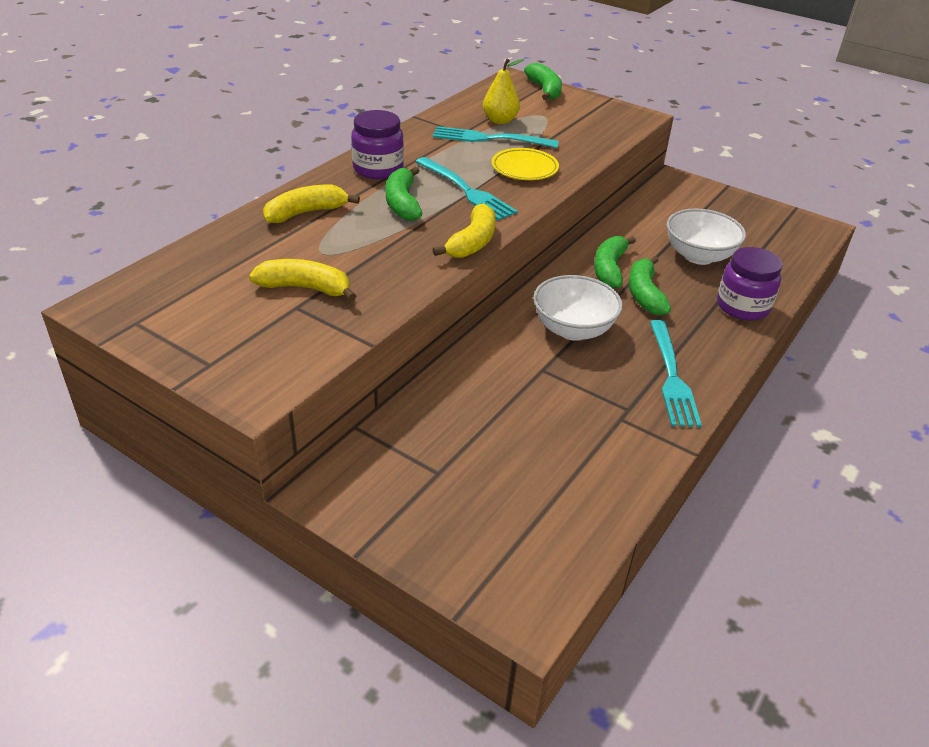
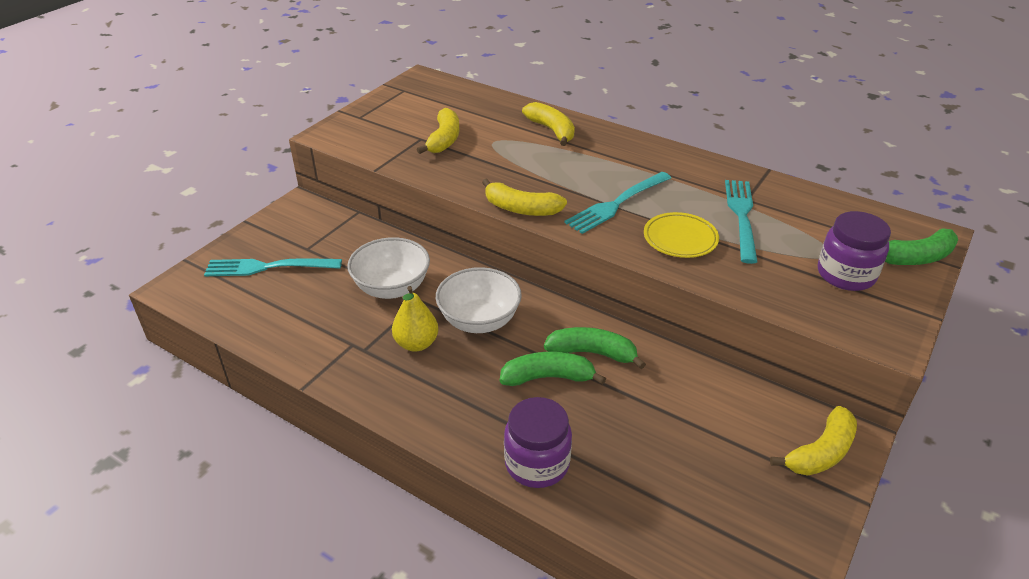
camera: 90 degrees right, 0 degrees up
(378, 169) = (640, 156): purple jar -> purple jar (845, 275)
(402, 203) = (581, 171): green banana -> none
(500, 121) = (794, 223): yellow pear -> yellow pear (416, 343)
(672, 376) = (408, 384): turquoise fork -> turquoise fork (268, 267)
(691, 191) = (820, 452): none -> yellow banana
(698, 256) = (643, 436): white bowl -> white bowl (392, 288)

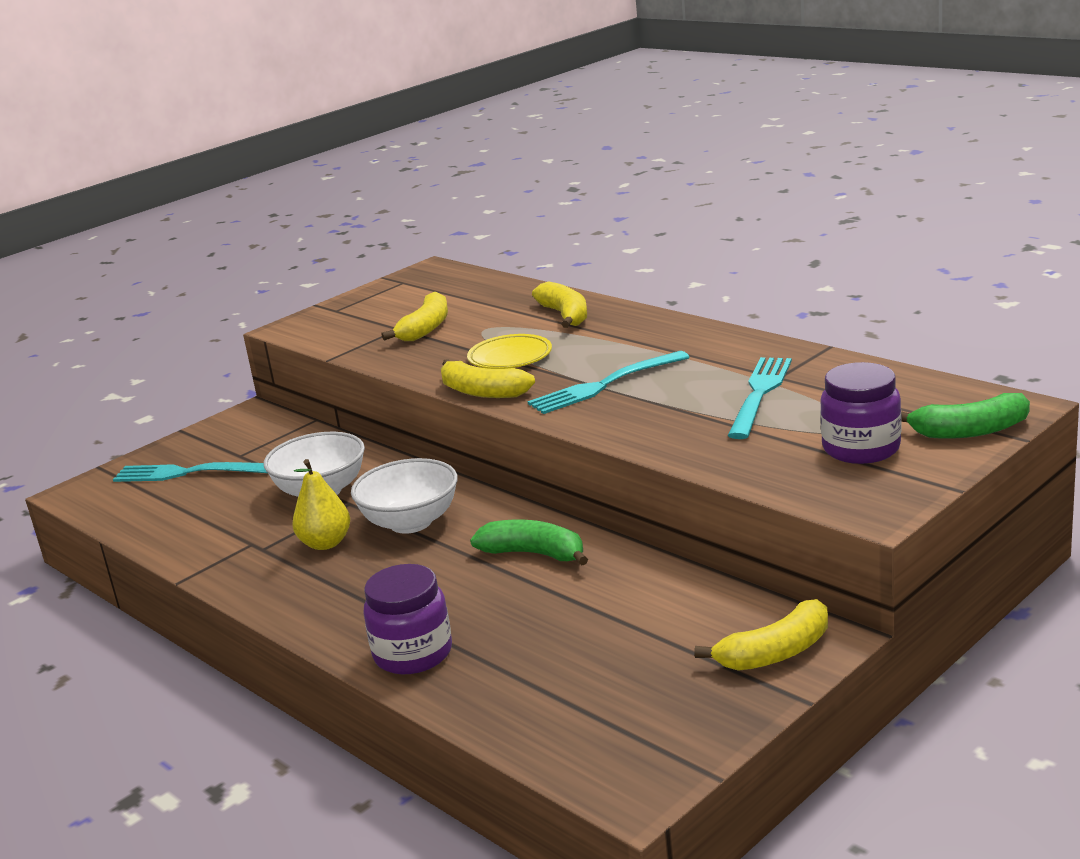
camera: 15 degrees right, 15 degrees down
(548, 377) = (467, 576): green banana -> none
(680, 239) = (664, 417): yellow plate -> yellow plate (510, 357)

